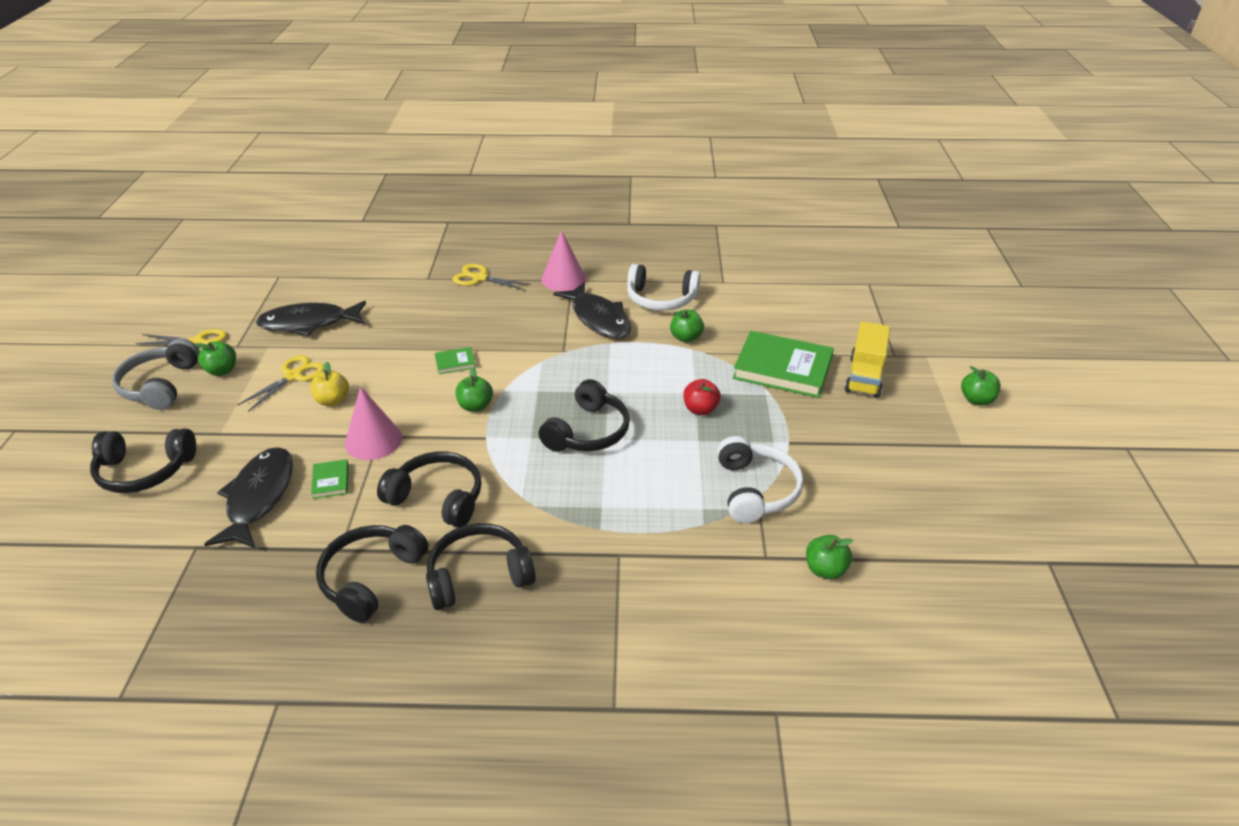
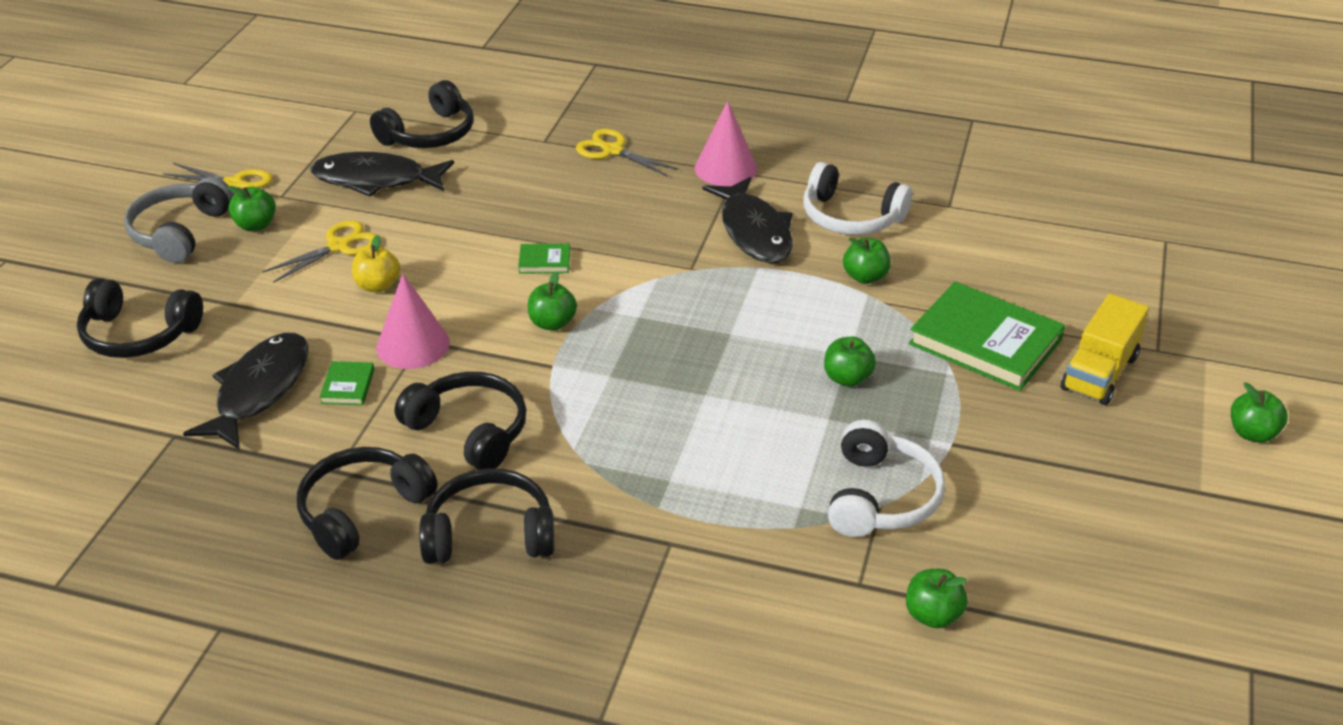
camera: 15 degrees right, 0 degrees up
(588, 431) = (685, 381): black headphones -> black headphones (429, 134)
(700, 409) = (847, 378): red apple -> green apple

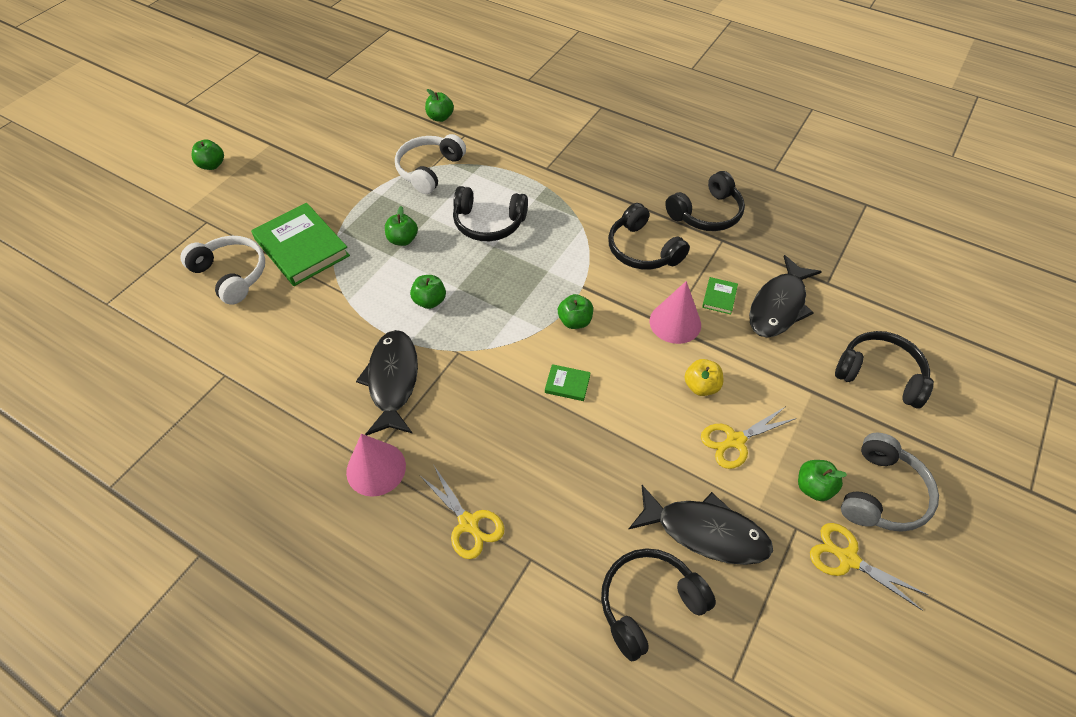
camera: 165 degrees left, 15 degrees up
(489, 534) = (638, 189): black headphones -> black headphones (488, 223)
(851, 217) = (309, 379): white headphones -> white headphones (231, 274)
(865, 277) = (339, 316): green apple -> green apple (430, 301)
(1099, 373) = (255, 214): yellow truck -> none

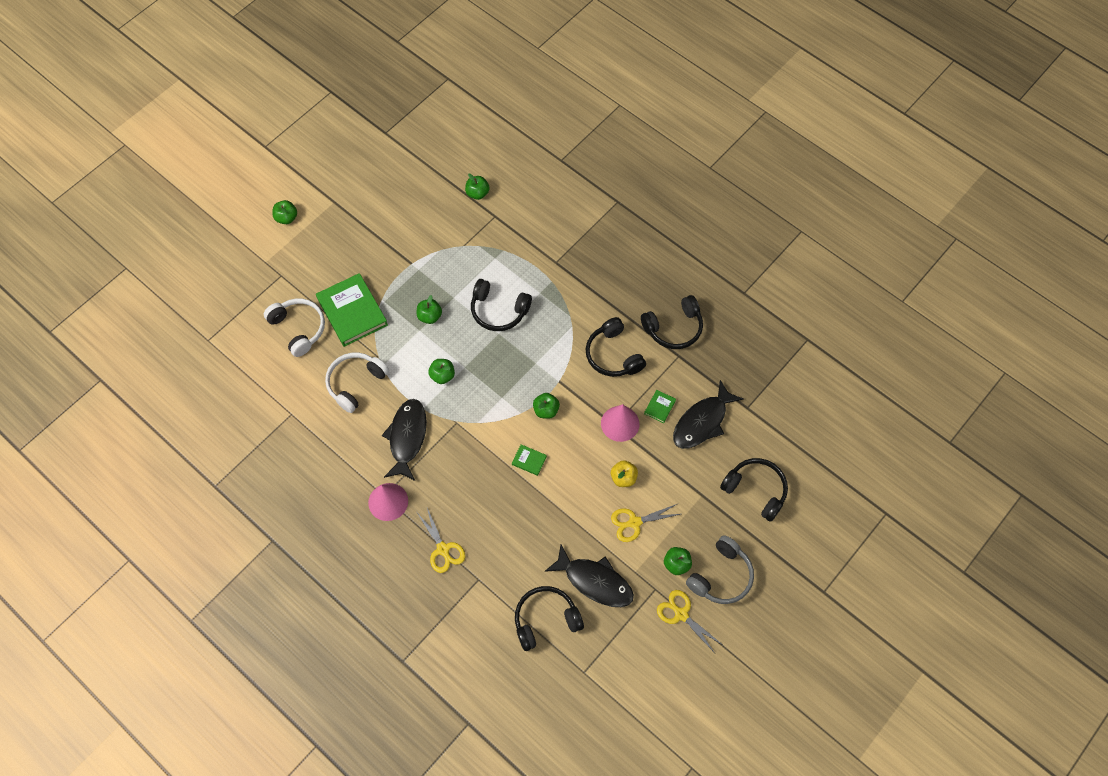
camera: 10 degrees right, 10 degrees up
(429, 170) = (460, 249): white headphones -> white headphones (356, 383)

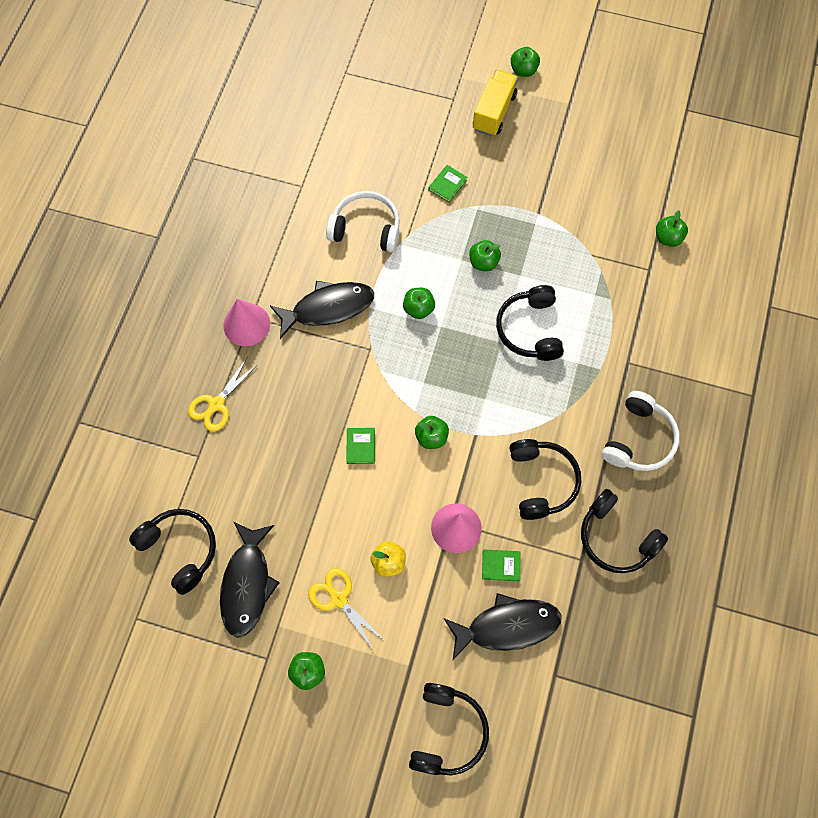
camera: 65 degrees right, 5 degrees up
(298, 329) = (401, 145): white headphones -> white headphones (638, 439)
(310, 253) = (494, 112): none -> yellow truck
(352, 312) = (447, 185): green book -> green book, size x0.43
(613, 355) = (541, 481): black headphones -> black headphones turned 135 degrees clockwise
(681, 614) = (248, 703): yellow scissors -> none
(702, 422) = (507, 626): black fish -> black fish turned 150 degrees clockwise
(721, 576) = (315, 733): grey headphones -> none

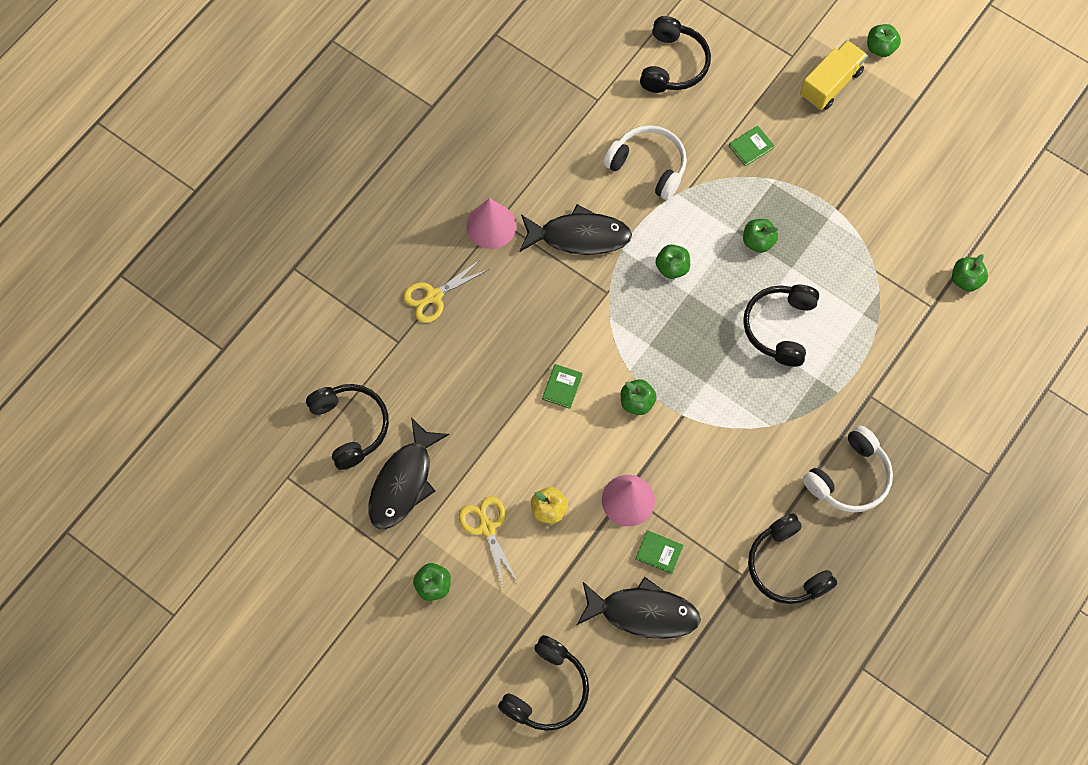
camera: 20 degrees right, 0 degrees up
(541, 481) = (732, 484): black headphones -> black headphones (673, 64)

